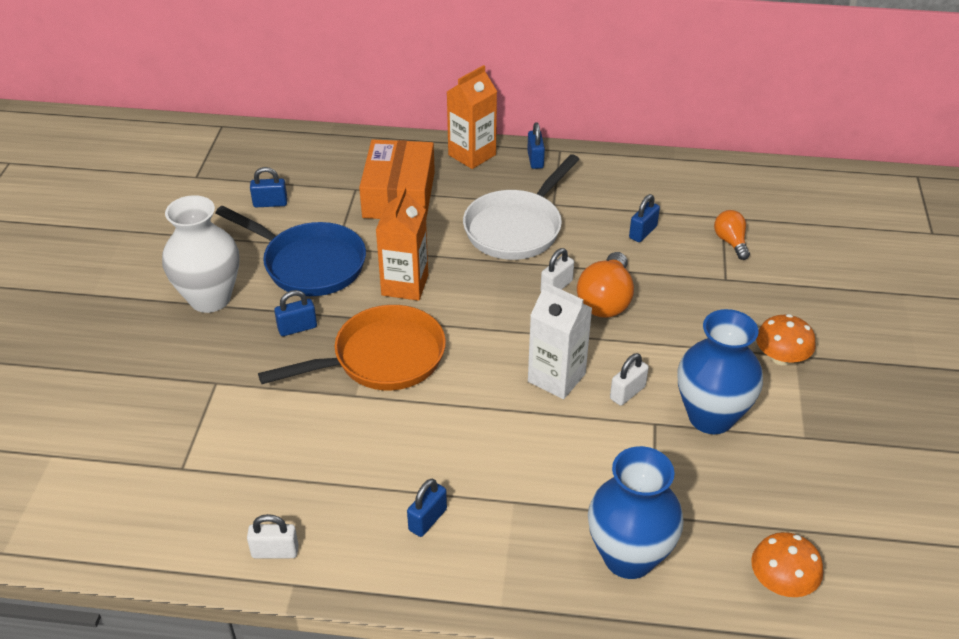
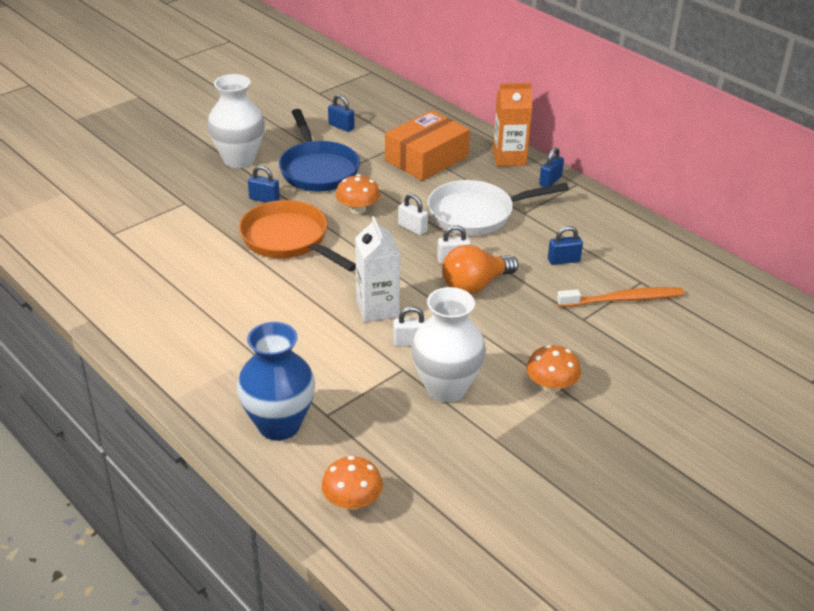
camera: 40 degrees right, 5 degrees down
(275, 551) = (102, 299): white padlock -> white padlock (412, 228)
(382, 358) = (288, 240): orange pan -> orange pan turned 150 degrees counterclockwise
(405, 285) = (358, 209): orange carton -> orange mushroom
(427, 519) = (197, 334): blue padlock -> none
(711, 417) = (446, 388): blue vase -> white vase
(730, 242) = (623, 299): orange light bulb -> orange toothbrush

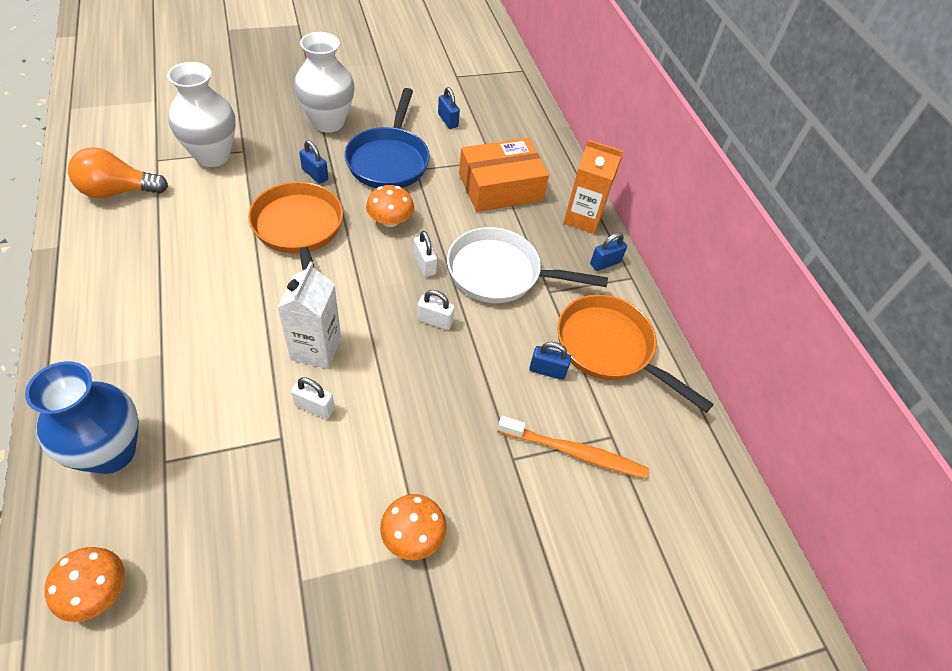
camera: 20 degrees right, 15 degrees up
(446, 388) = (303, 484): white vase -> white vase (212, 155)
(475, 285) = (433, 362): orange light bulb -> orange light bulb (117, 191)
(597, 232) = (609, 348): none -> orange pan

